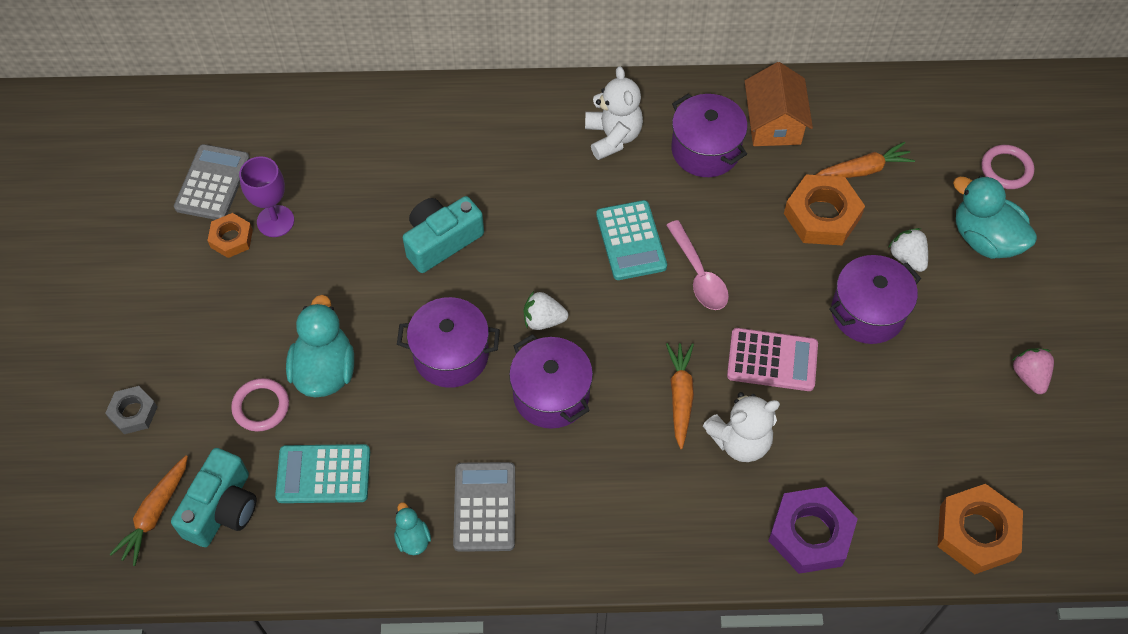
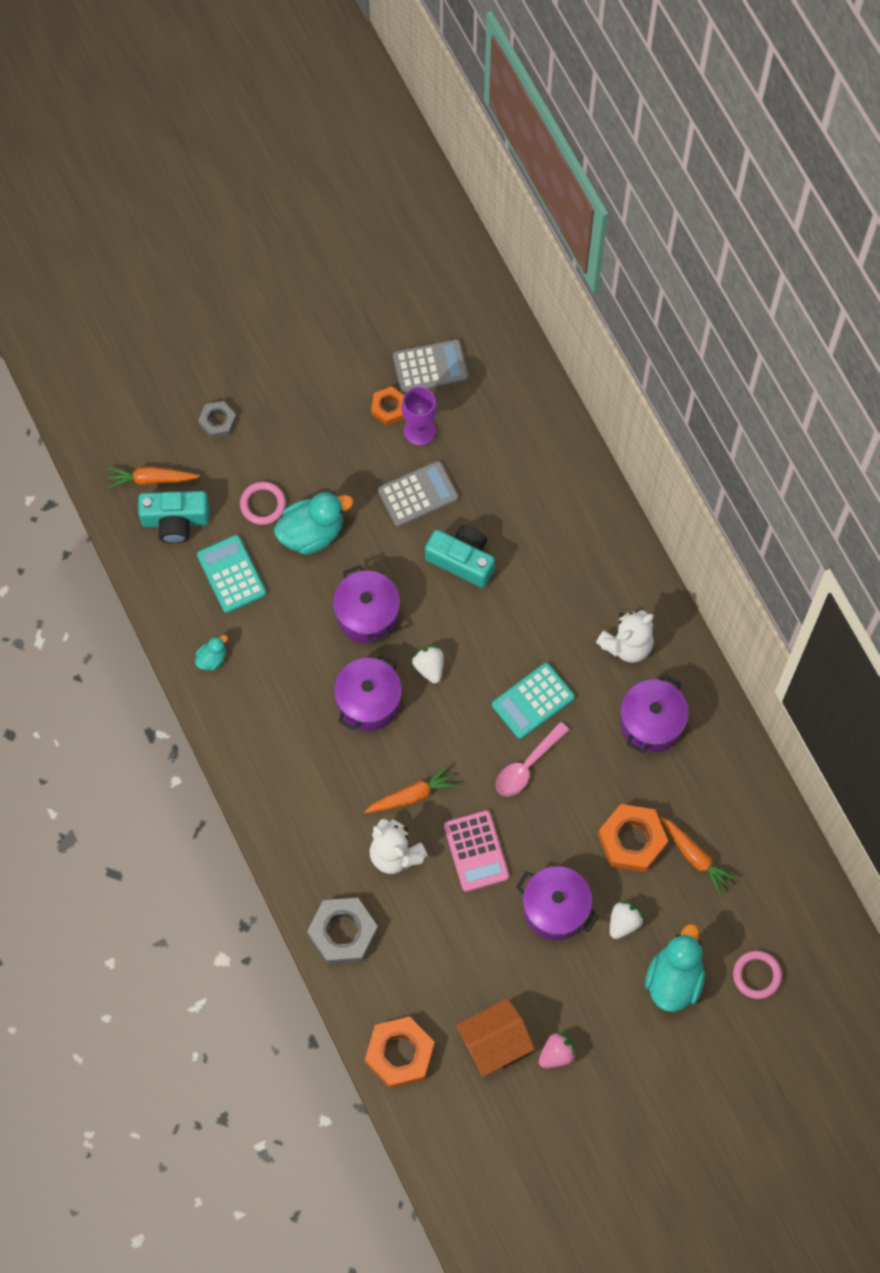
camera: 65 degrees right, 10 degrees up
(485, 507) = (258, 696): grey calculator -> grey calculator (418, 494)
(774, 123) = (707, 767): orange house -> orange house (494, 1042)
(810, 534) = (343, 933): purple nut -> grey nut

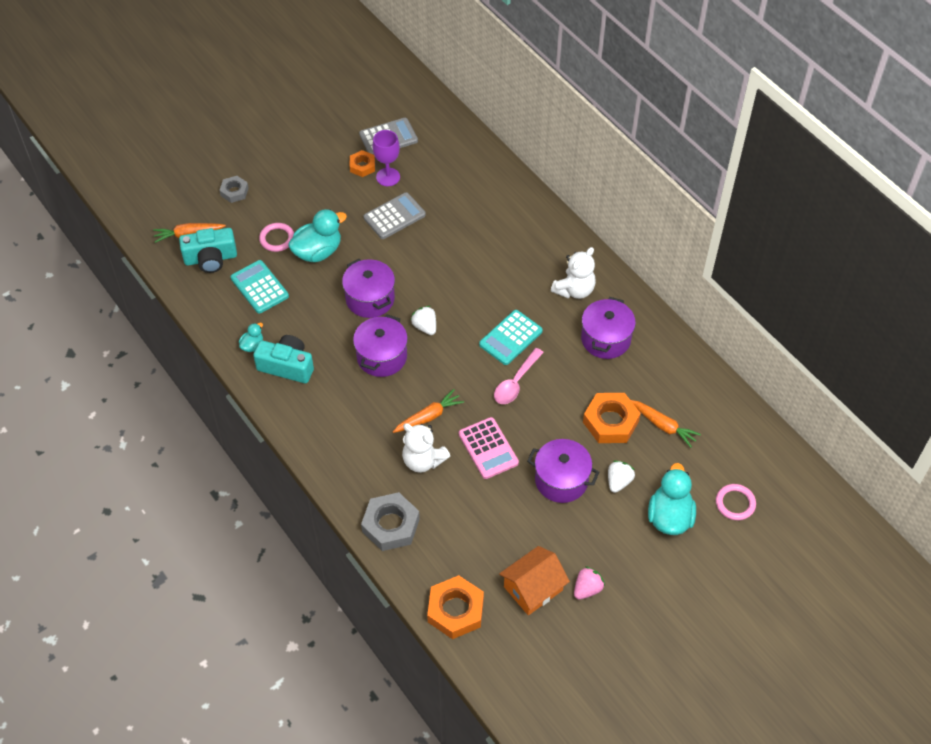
camera: 10 degrees left, 15 degrees down
(462, 560) = (436, 253): turquoise camera -> turquoise camera (287, 366)

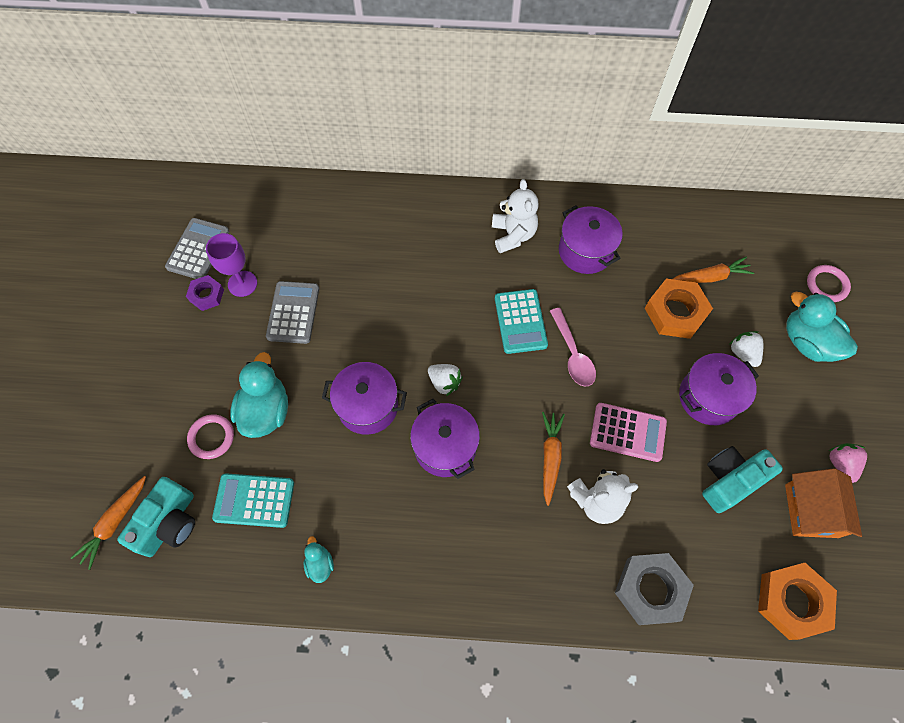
camera: 50 degrees left, 10 degrees up
(234, 192) = (110, 434): grey nut -> none
(287, 366) = (377, 548): turquoise camera -> turquoise camera (730, 480)
(362, 166) = (206, 295): orange nut -> purple nut
(425, 327) = (444, 382): white strawberry -> white strawberry turned 150 degrees counterclockwise

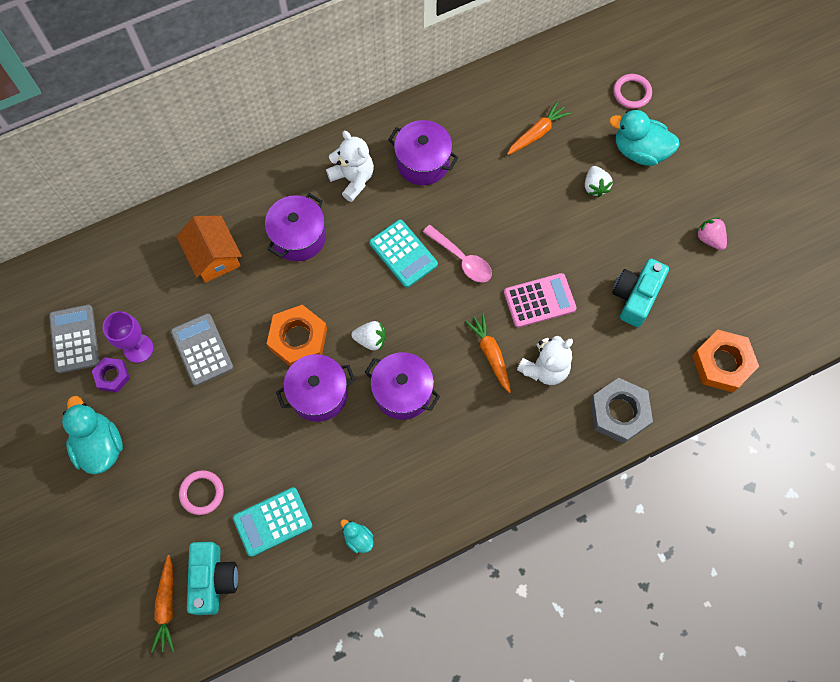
camera: 30 degrees left, 5 degrees up
(266, 411) = (234, 445): turquoise duck -> turquoise duck (99, 445)
(675, 312) = (525, 179): orange nut -> orange nut (298, 339)
(708, 397) = (587, 238): purple pot -> purple pot (298, 237)
(743, 353) = (595, 186): white strawberry -> white strawberry turned 135 degrees counterclockwise
(811, 510) = (705, 287): orange house -> orange house (214, 256)

